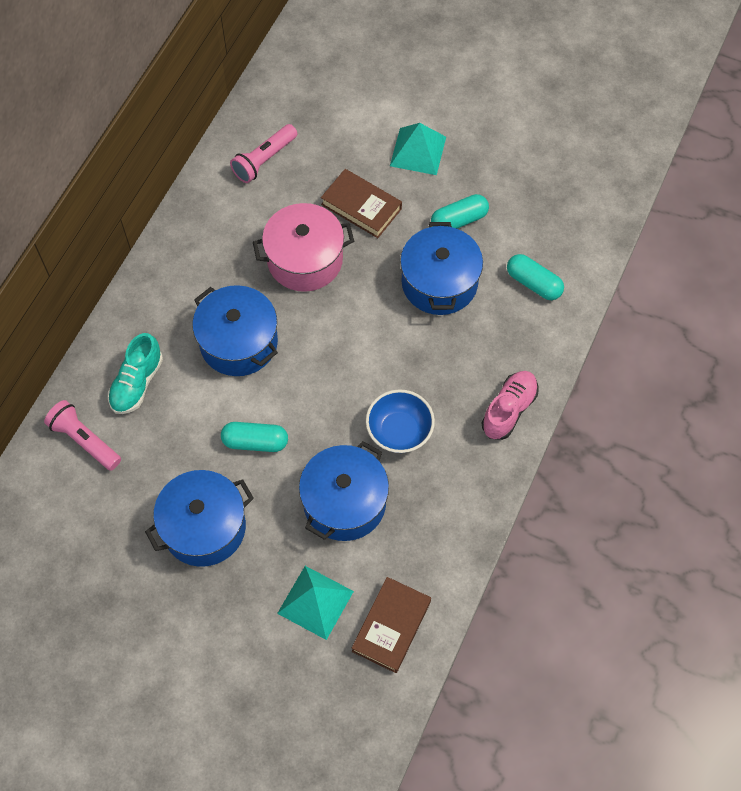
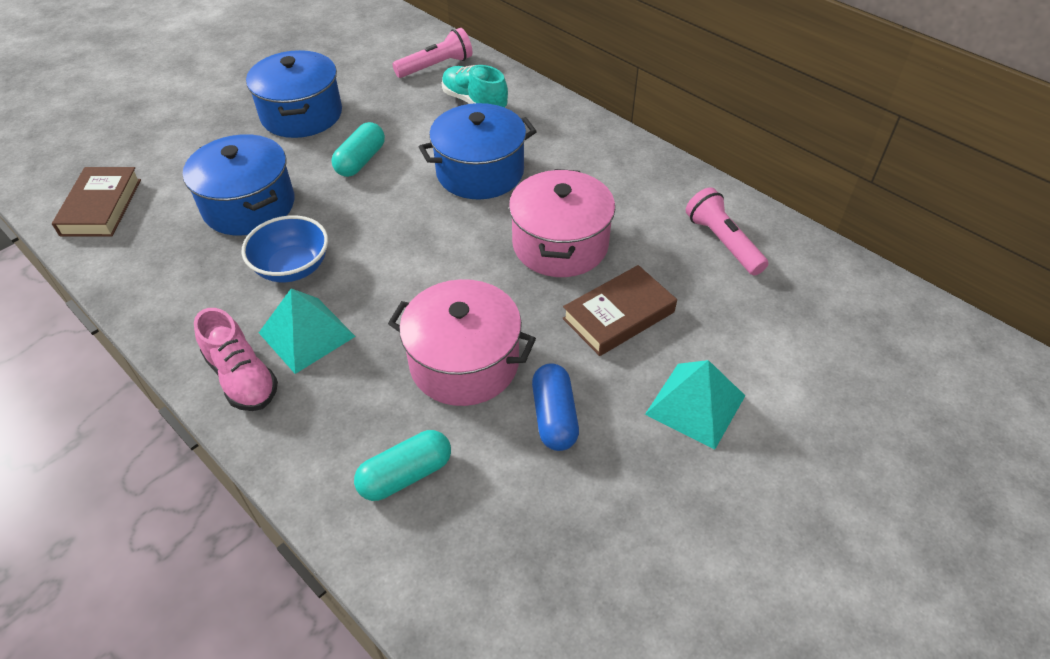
camera: 110 degrees right, 15 degrees down
(315, 602) = (172, 164): turquoise pyramid -> turquoise pyramid (307, 334)
(391, 626) = (101, 207): brown book -> brown book turned 45 degrees clockwise
(439, 283) = (464, 363): blue pot -> pink pot
(459, 220) = (554, 417): turquoise capsule -> blue capsule

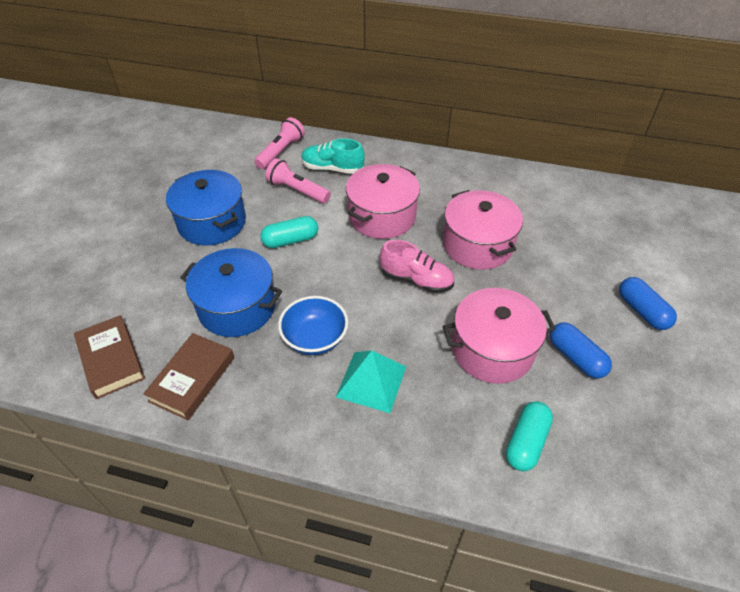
camera: 30 degrees left, 0 degrees up
(242, 378) = (355, 435): pink shoe -> pink shoe (416, 280)
(360, 161) = (290, 240): turquoise capsule -> turquoise capsule turned 75 degrees clockwise
(480, 172) = (382, 216): blue pot -> pink pot
(619, 315) = (553, 276): brown book -> brown book (192, 379)
(695, 405) = (642, 311): turquoise pyramid -> blue capsule
(723, 242) = (567, 204): pink flashlight -> pink flashlight (297, 190)

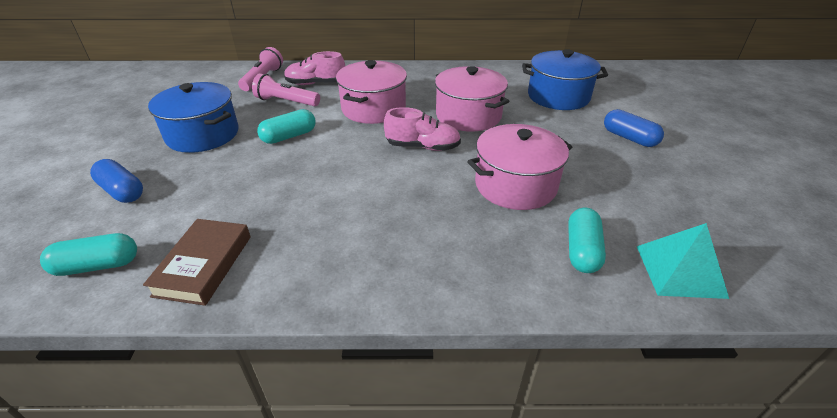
camera: 15 degrees left, 10 degrees down
(111, 360) = (97, 265): brown book -> turquoise capsule
(237, 307) = (244, 195): blue pot -> blue pot (558, 96)
(315, 338) = (336, 206): blue bowl -> none
(332, 168) = (316, 83): turquoise shoe -> pink shoe
(371, 381) = (407, 230): turquoise pyramid -> turquoise pyramid (680, 271)
(576, 357) = (592, 178): blue capsule -> blue capsule (122, 191)

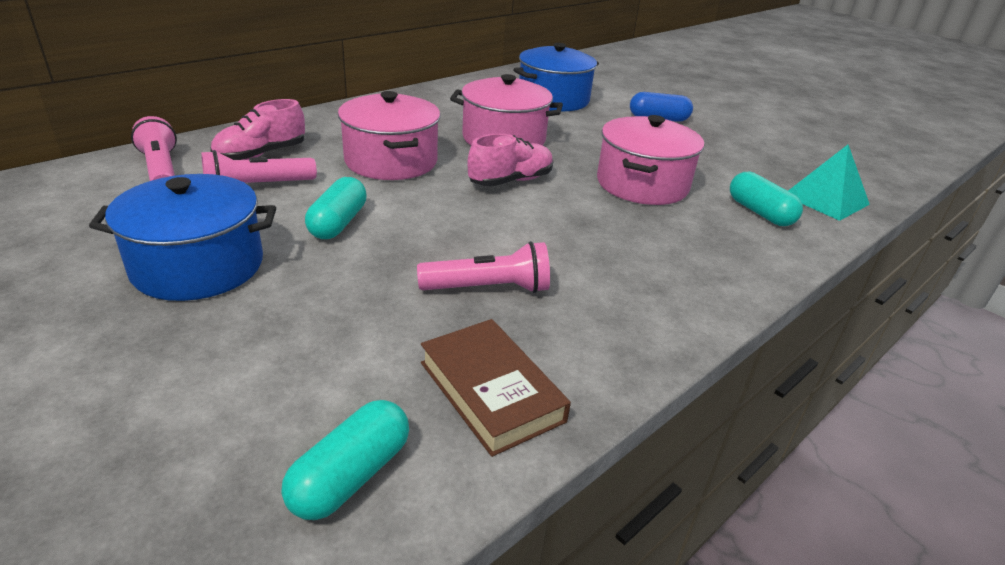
camera: 45 degrees left, 5 degrees down
(122, 191) = (201, 383): blue capsule -> none
(296, 208) = (488, 288): none -> pink flashlight

